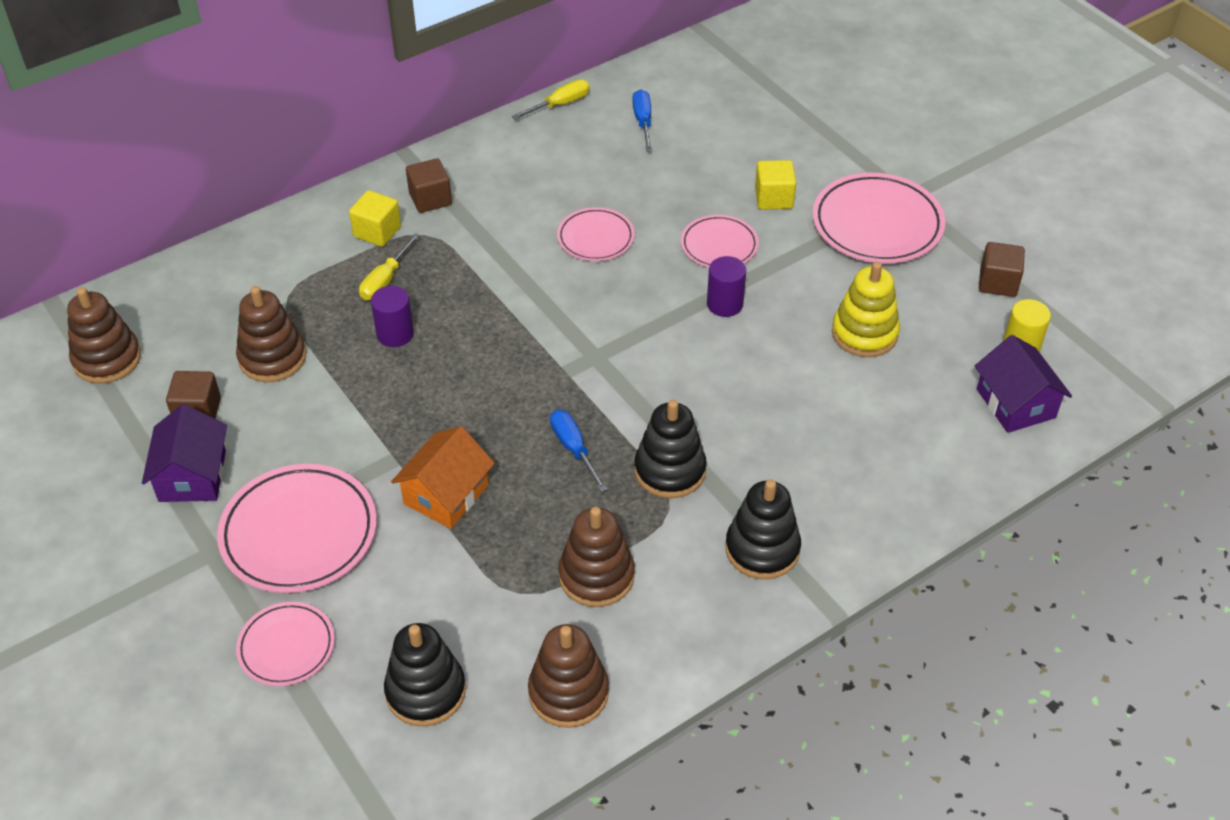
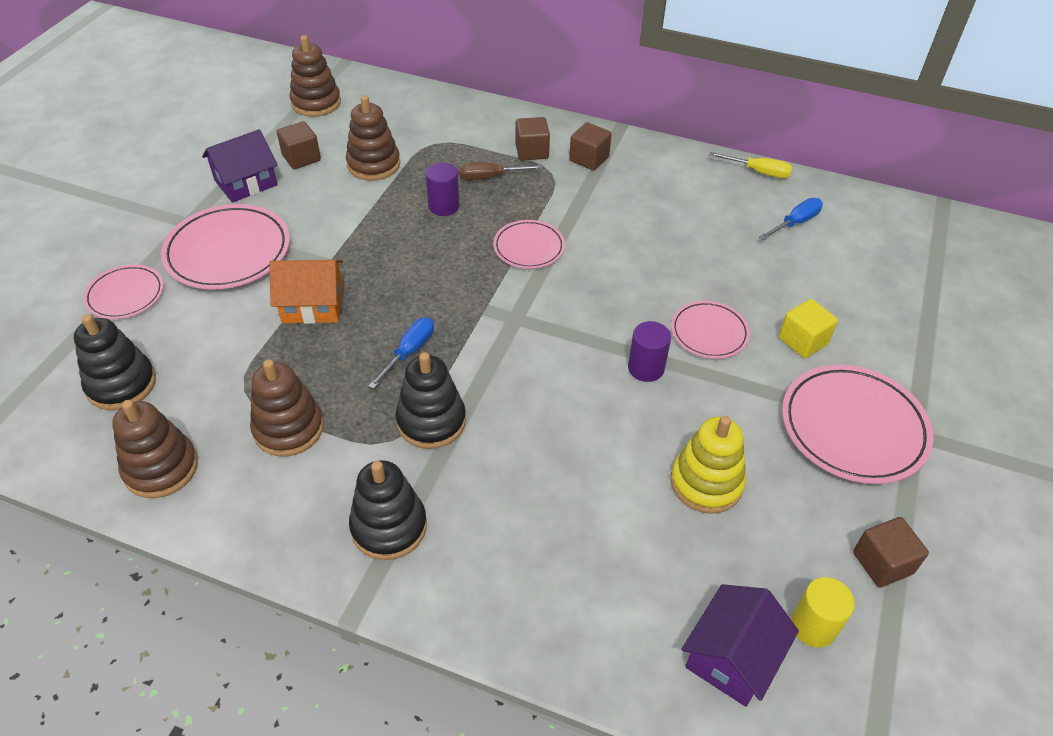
camera: 55 degrees right, 0 degrees up
(377, 232) = (532, 151): yellow cube -> brown cube
(385, 280) = (490, 177): yellow screwdriver -> brown screwdriver
(595, 238) = (640, 258): pink plate -> pink plate (529, 247)

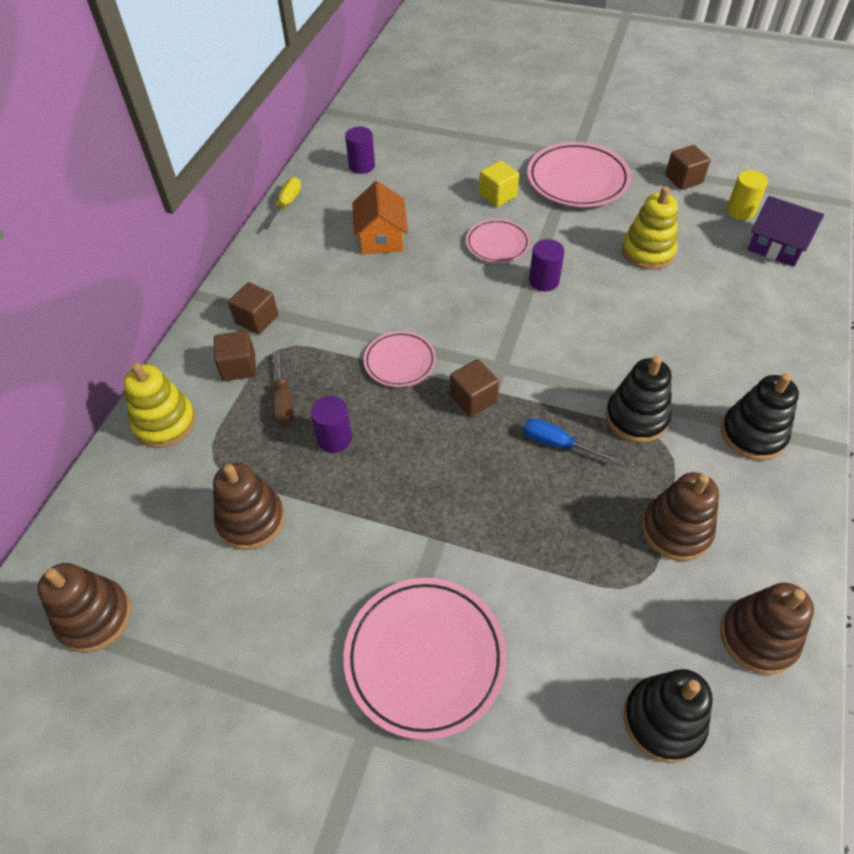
camera: 90 degrees left, 5 degrees up
(125, 295) = (518, 770): pink plate -> none
(246, 182) = (281, 672): purple house -> none
(301, 158) = (229, 610): brown cube -> brown cube (473, 399)
(312, 305) = (505, 541): orange house -> orange house (381, 237)
(476, 118) = (165, 423): none -> yellow stacking toy
(795, 222) = (358, 188): blue screwdriver -> none
(838, 226) = (362, 166): none -> purple cylinder

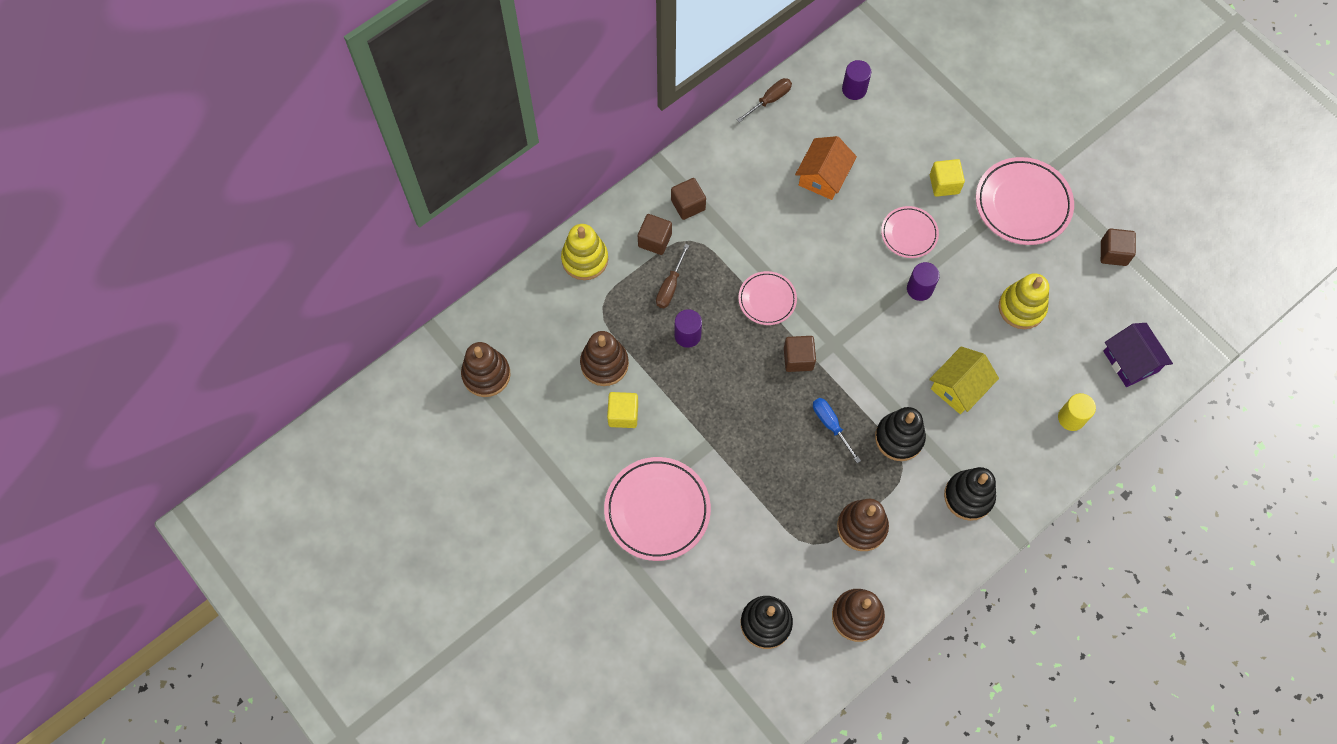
camera: 30 degrees right, 15 degrees up
(286, 204) = (769, 100): yellow screwdriver -> brown screwdriver
(309, 565) = (623, 414): none -> yellow cube
(652, 341) = (959, 387): none -> yellow house
(740, 211) = (1132, 312): yellow cylinder -> yellow cylinder (1071, 418)

